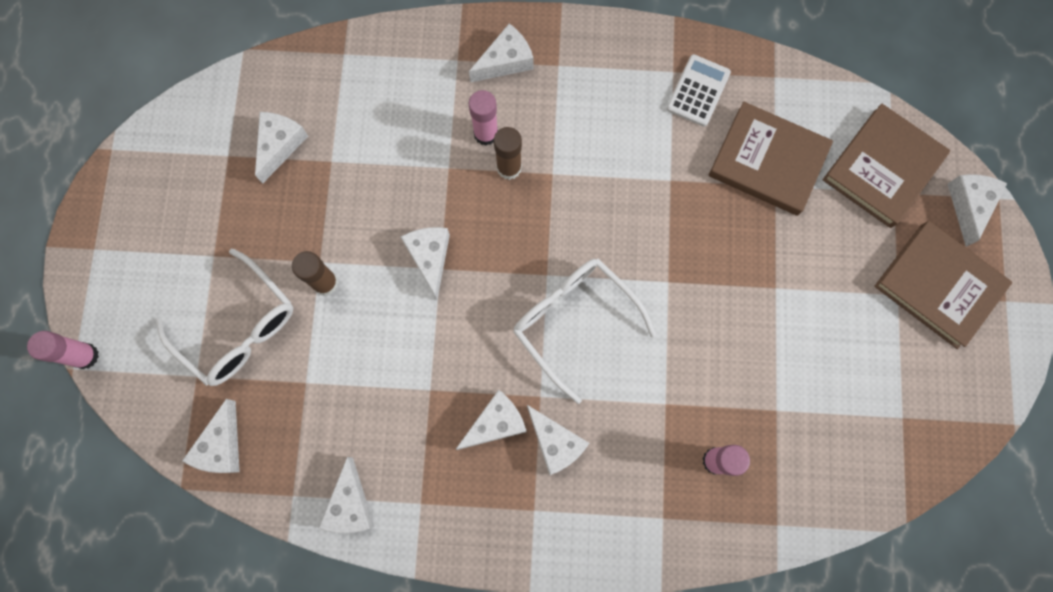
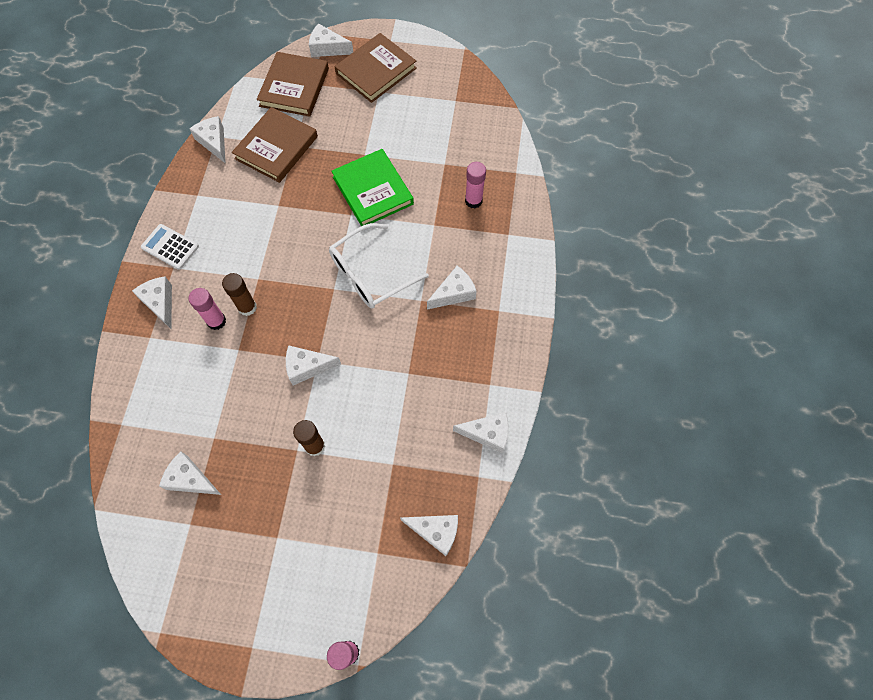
camera: 85 degrees left, 10 degrees down
(238, 328) = (341, 517): white glasses -> none
(496, 423) = (437, 330): white cheese -> white cheese (214, 142)
(698, 91) = (215, 181): white calculator -> white calculator (170, 247)
(713, 308) = (372, 190): none -> green book
(882, 168) = (294, 87): brown book -> brown book turned 60 degrees clockwise

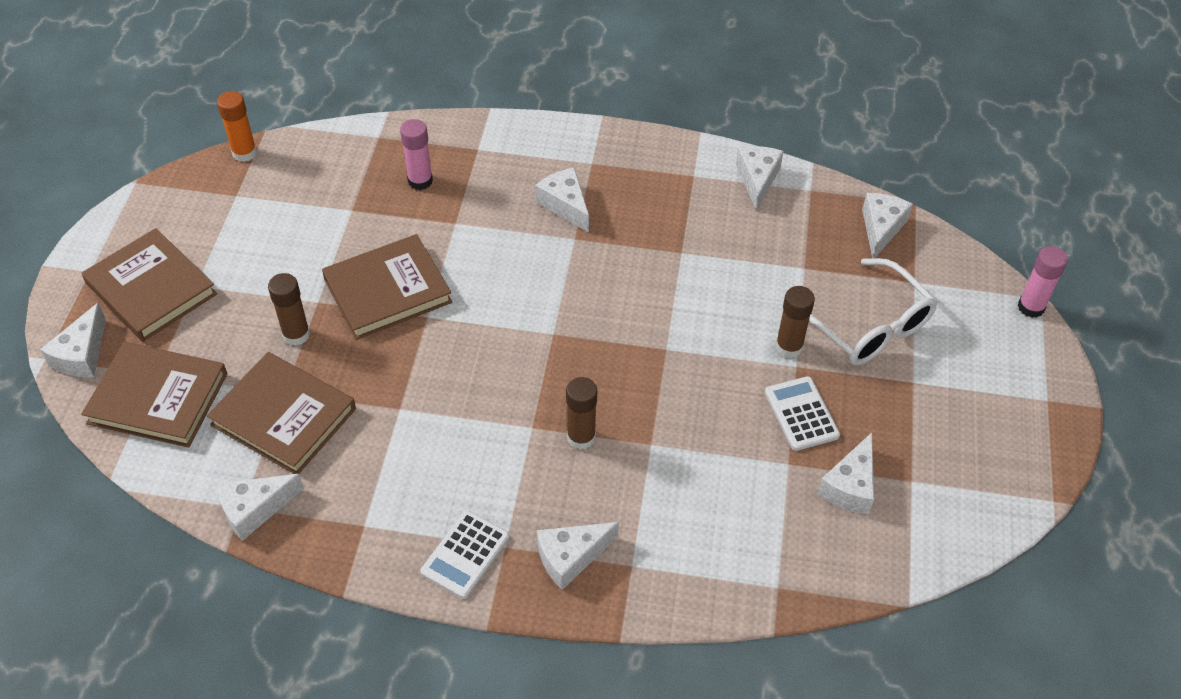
camera: 90 degrees left, 15 degrees down
(216, 321) = (604, 476): pink glue stick -> none
(254, 450) = (801, 414): none -> white calculator
(307, 367) = (676, 359): white cheese -> none
(338, 146) = (296, 334): none -> brown glue stick
(370, 274) = (531, 292): white glasses -> white glasses (868, 326)
(372, 190) = (387, 291): green book -> brown book
(494, 99) = (244, 153): none -> orange glue stick

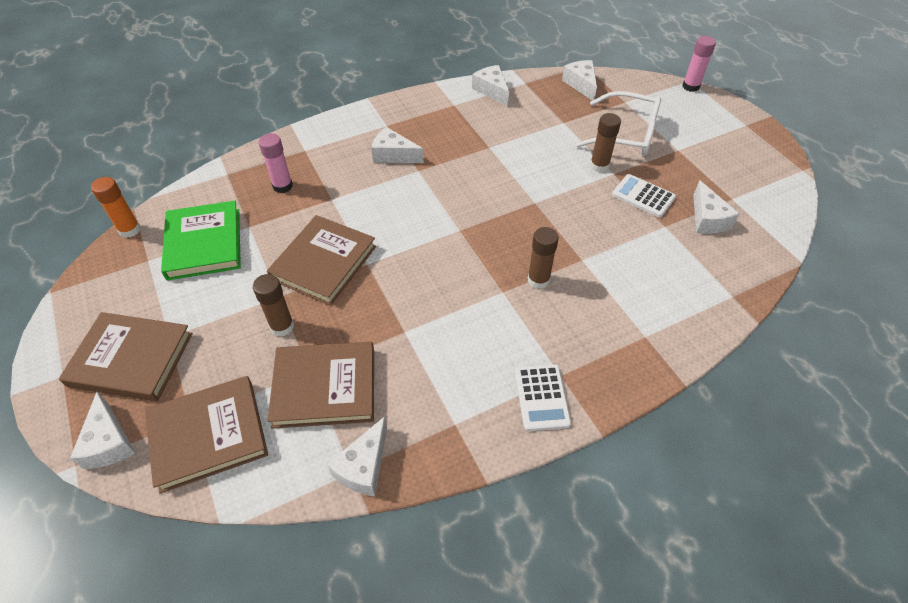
camera: 35 degrees left, 0 degrees up
(297, 206) = (204, 243): none -> green book
(571, 557) = (606, 355): white cheese -> none

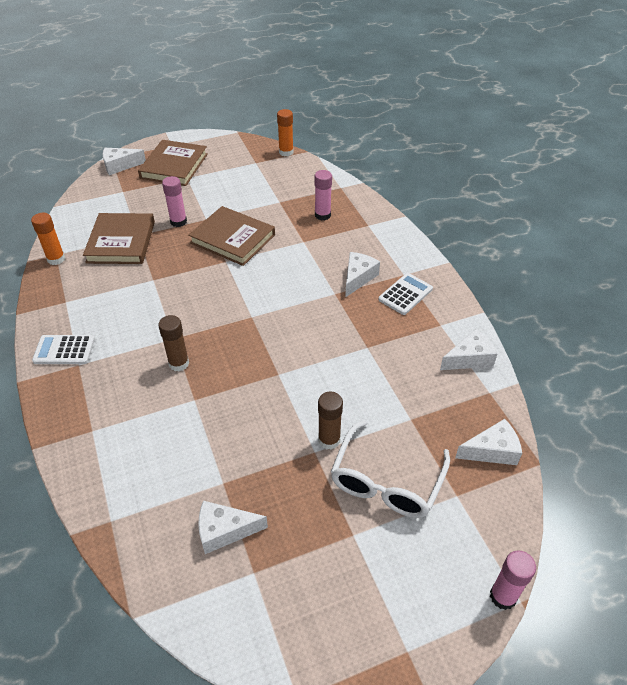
camera: 95 degrees right, 5 degrees down
(204, 243) = (266, 183): green book -> none
(208, 435) = (108, 198): brown book -> none
(282, 326) = (178, 222): brown glue stick -> pink glue stick
(363, 466) = (56, 259): white cheese -> orange glue stick
(643, 196) = (272, 472): white calculator -> white calculator (405, 294)

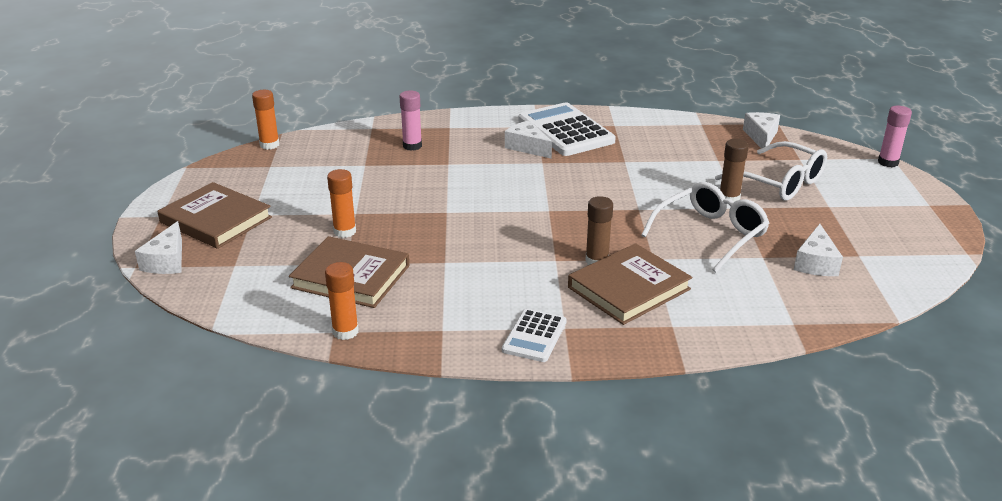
camera: 70 degrees left, 15 degrees down
(178, 222) = (345, 231): pink glue stick -> orange glue stick
(232, 239) = (409, 202): brown book -> brown book (629, 288)
(251, 435) = (710, 234): none -> white glasses
(405, 294) = (565, 131): white calculator -> white calculator, size x1.83
(469, 358) = (661, 123): white cheese -> none

